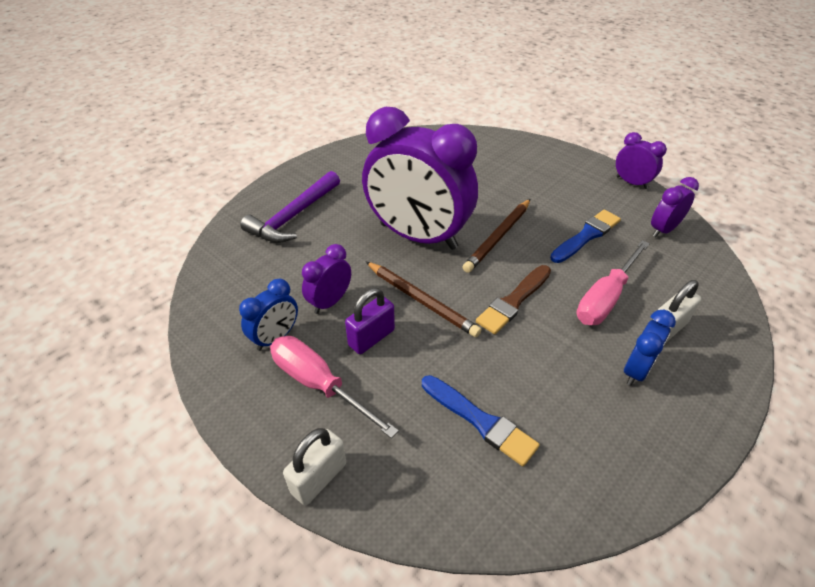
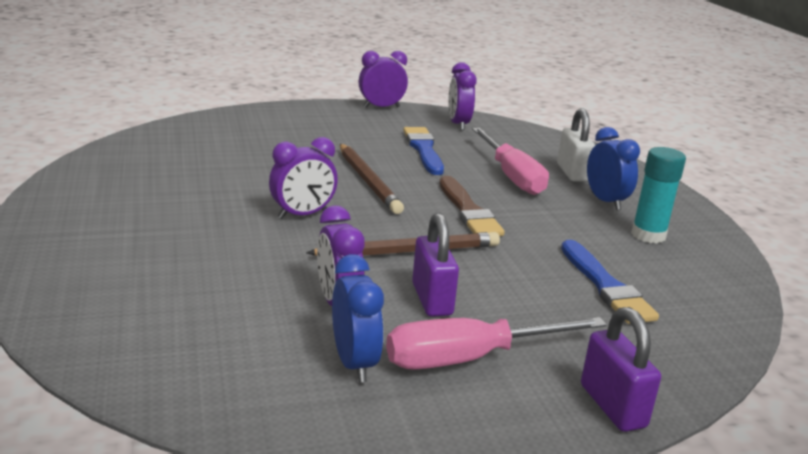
camera: 60 degrees left, 20 degrees down
(293, 216) = (126, 271): purple hammer -> none
(319, 478) = (612, 406): white padlock -> purple padlock
(418, 236) = (303, 215): purple clock -> purple clock, size x0.44
(480, 421) = (606, 286): blue brush -> blue brush turned 90 degrees clockwise
(604, 421) = (648, 235): none -> turquoise glue stick

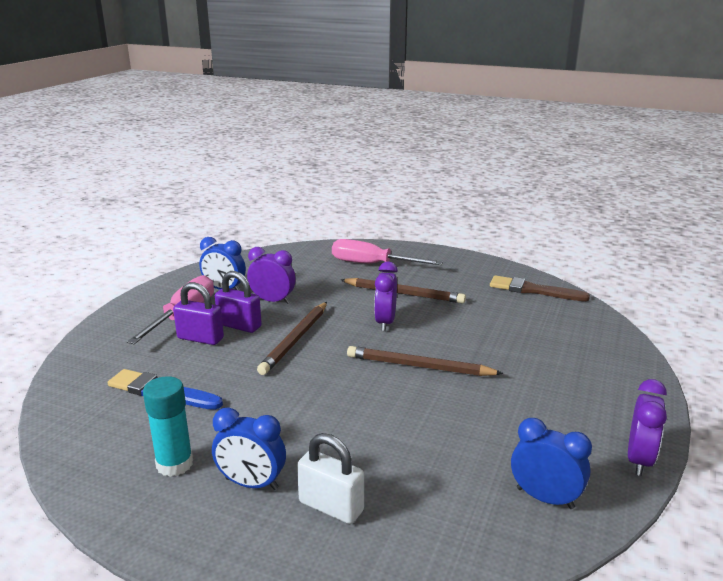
camera: 130 degrees right, 0 degrees up
(211, 222) = (404, 294): none -> brown pencil
(423, 150) = (472, 428): blue brush -> none
(458, 124) = (545, 498): purple clock -> blue clock
(468, 211) = (321, 389): brown brush -> brown brush (533, 290)
(511, 176) = (361, 452): pink screwdriver -> pink screwdriver (372, 264)
(612, 406) = (99, 333): purple padlock -> purple padlock (200, 338)

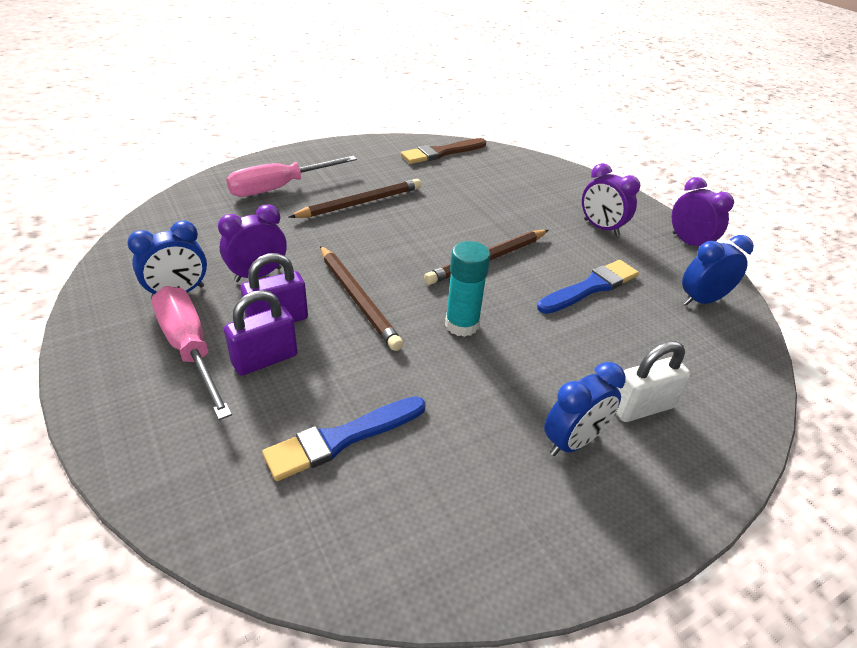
camera: 55 degrees left, 15 degrees up
(174, 464) = (495, 485): turquoise glue stick -> turquoise glue stick (462, 325)
(385, 322) = (396, 237): purple clock -> purple clock (601, 228)
(460, 426) = (590, 287): none -> blue brush

